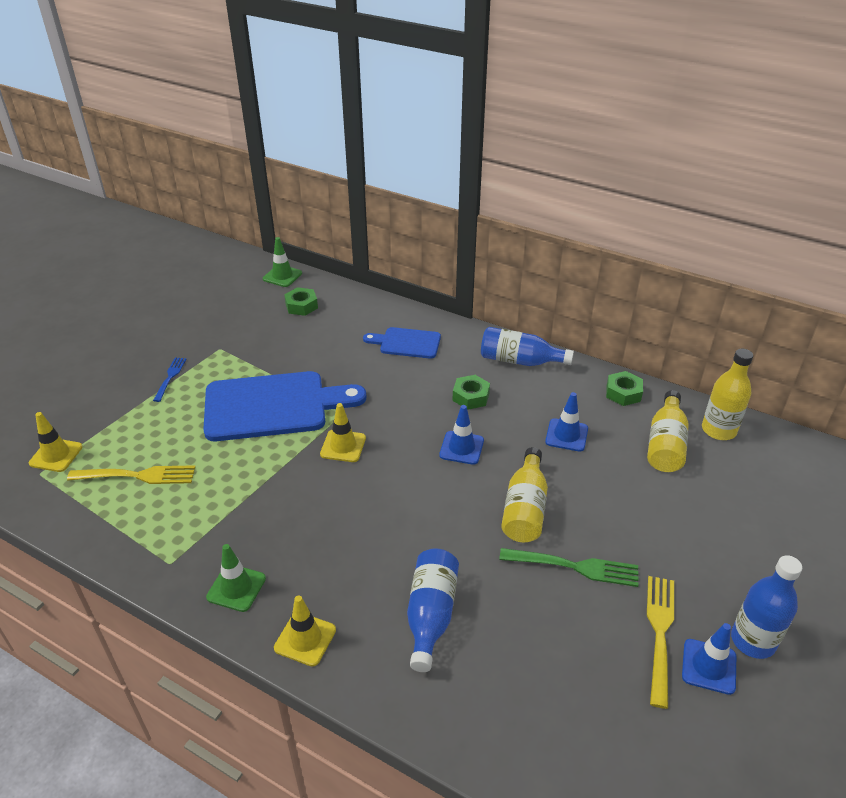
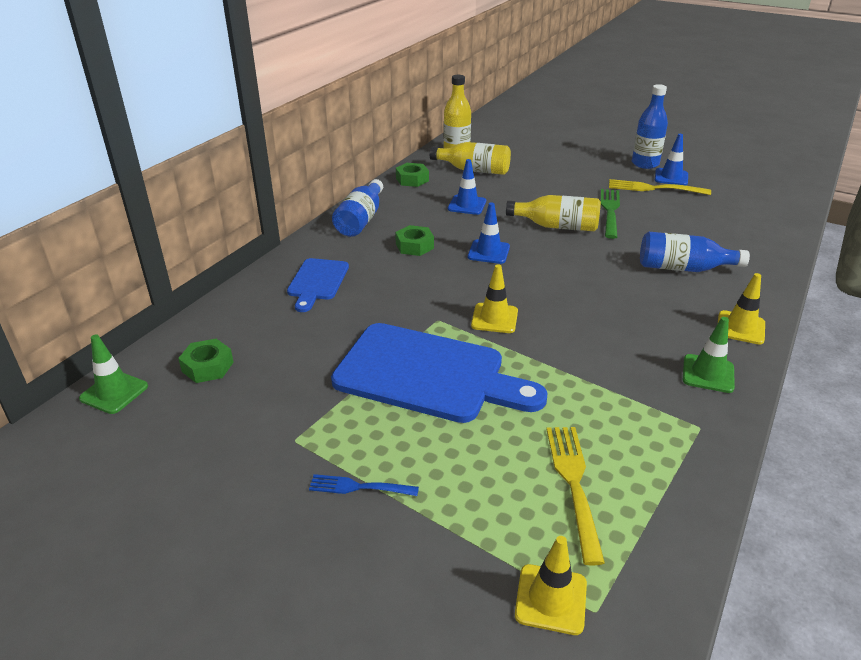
camera: 90 degrees left, 5 degrees down
(273, 406) = (428, 374): blue cutting board -> blue cutting board turned 120 degrees clockwise

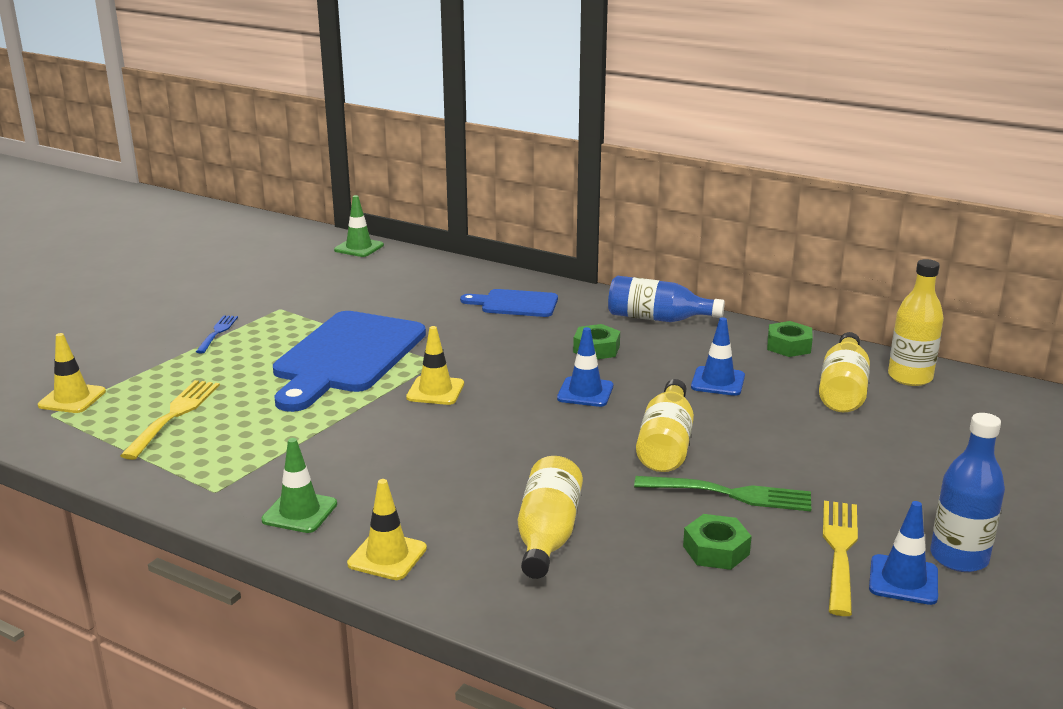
camera: 90 degrees right, 10 degrees down
(208, 367) = (383, 272): green nut -> green nut (716, 550)
(574, 485) = (173, 416): yellow fork -> yellow fork turned 75 degrees counterclockwise
(683, 268) = (547, 535): blue bottle -> yellow bottle

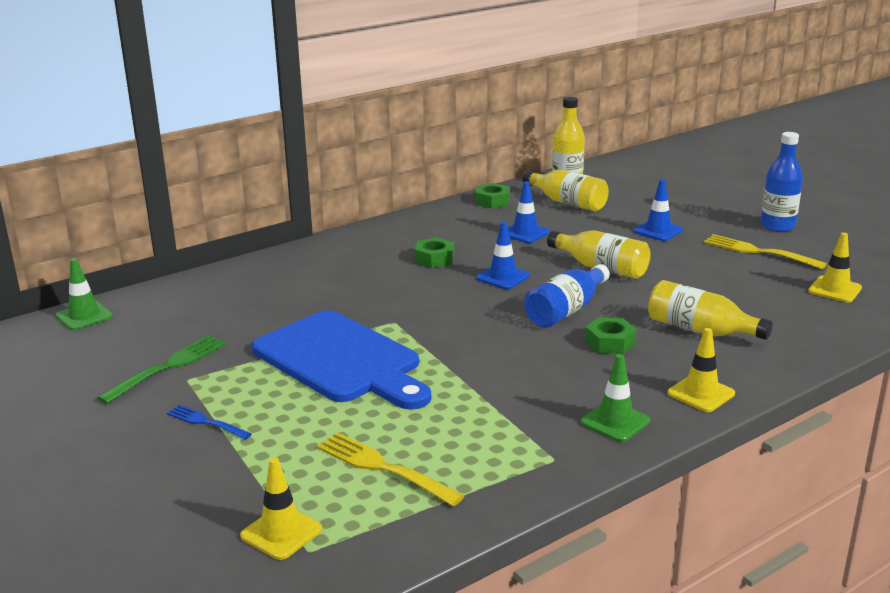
camera: 65 degrees left, 0 degrees up
(435, 391) = (448, 332): yellow traffic cone -> yellow traffic cone (834, 290)
(515, 304) = (315, 271): blue cutting board -> none
(658, 319) = (405, 228): blue bottle -> blue bottle (566, 310)
(716, 550) = (743, 283): green nut -> green nut (610, 342)
(729, 494) = (678, 265): green fork -> green fork (167, 367)
(903, 580) = (794, 244): blue traffic cone -> blue traffic cone (658, 231)

